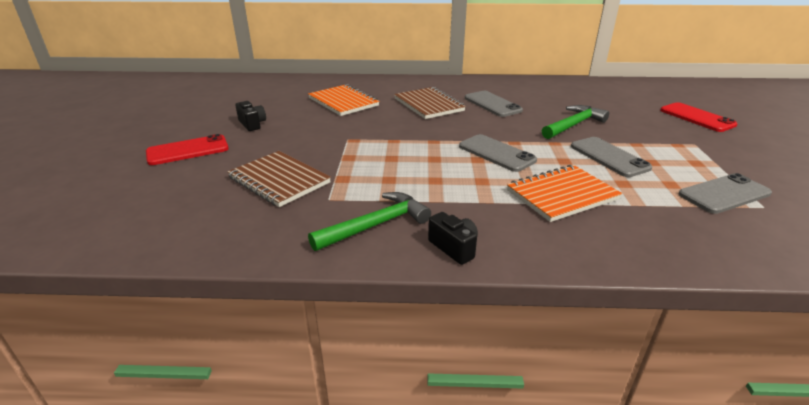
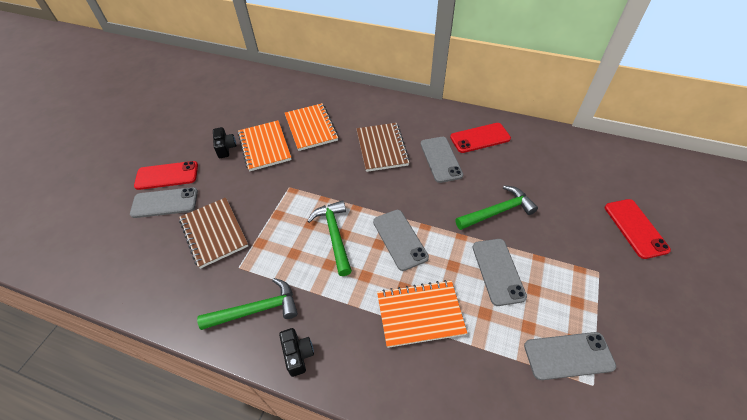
camera: 20 degrees right, 20 degrees up
(197, 169) = (165, 203): none -> grey phone
(299, 118) = (264, 147): none -> orange notebook
(425, 161) = (334, 235): none -> green hammer
(517, 89) = (480, 138): none -> red phone

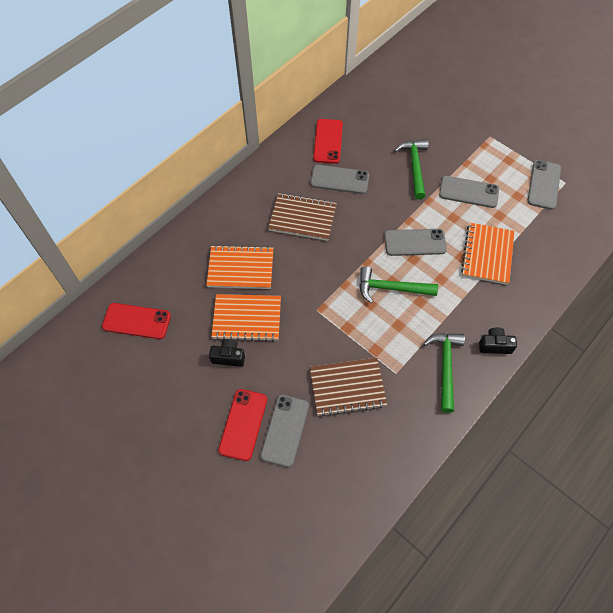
camera: 70 degrees left, 10 degrees up
(635, 228) = (463, 97): red phone -> red phone (136, 321)

